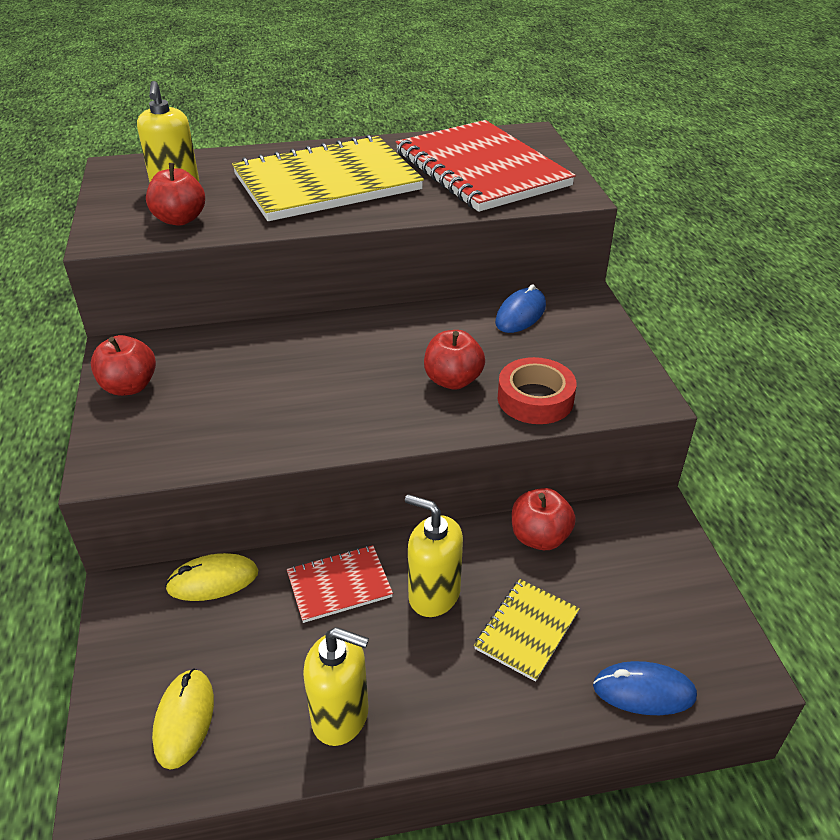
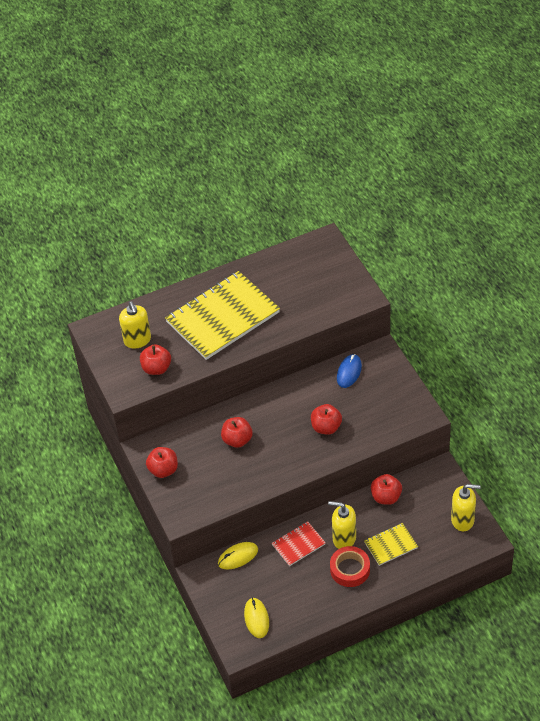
camera: 10 degrees left, 10 degrees up
(284, 369) = (237, 440): none -> red apple
(341, 716) = (322, 601): yellow soap dispenser -> yellow soap dispenser (463, 520)
(481, 169) = (306, 284): red notebook -> none
(526, 630) = (390, 545): yellow notebook -> yellow notebook turned 45 degrees clockwise
(535, 399) = (370, 430): red tape -> red tape (350, 569)
(644, 691) = (446, 559): blue mouse -> none

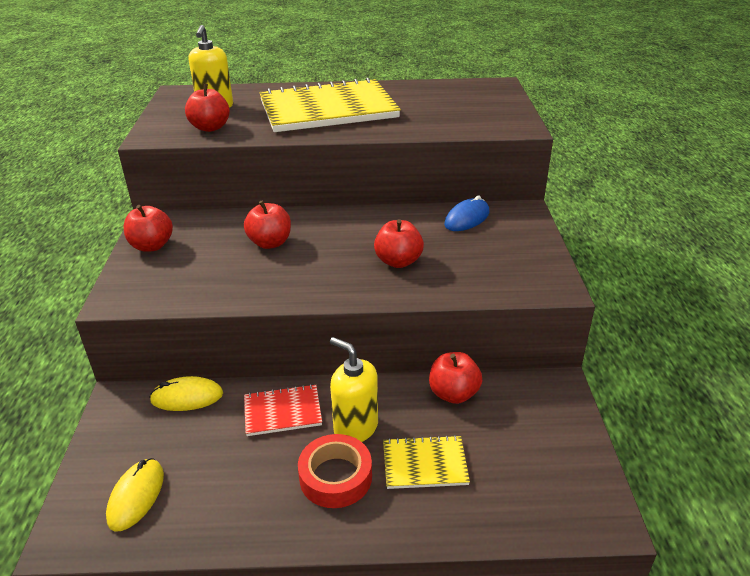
camera: 20 degrees right, 15 degrees down
(463, 520) = (569, 469): yellow soap dispenser -> none

